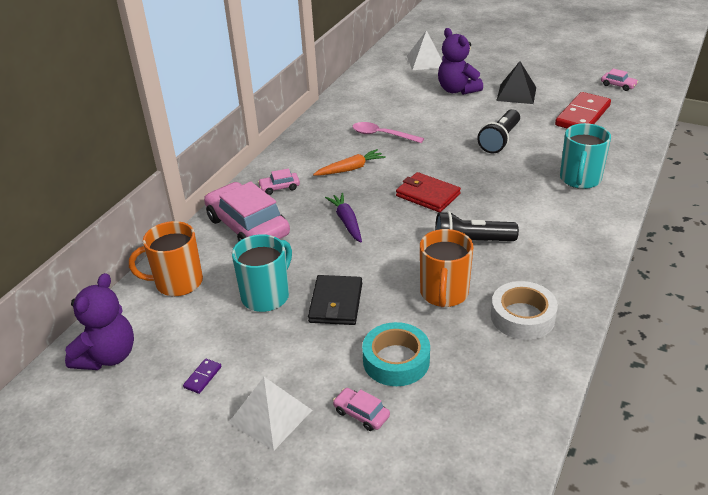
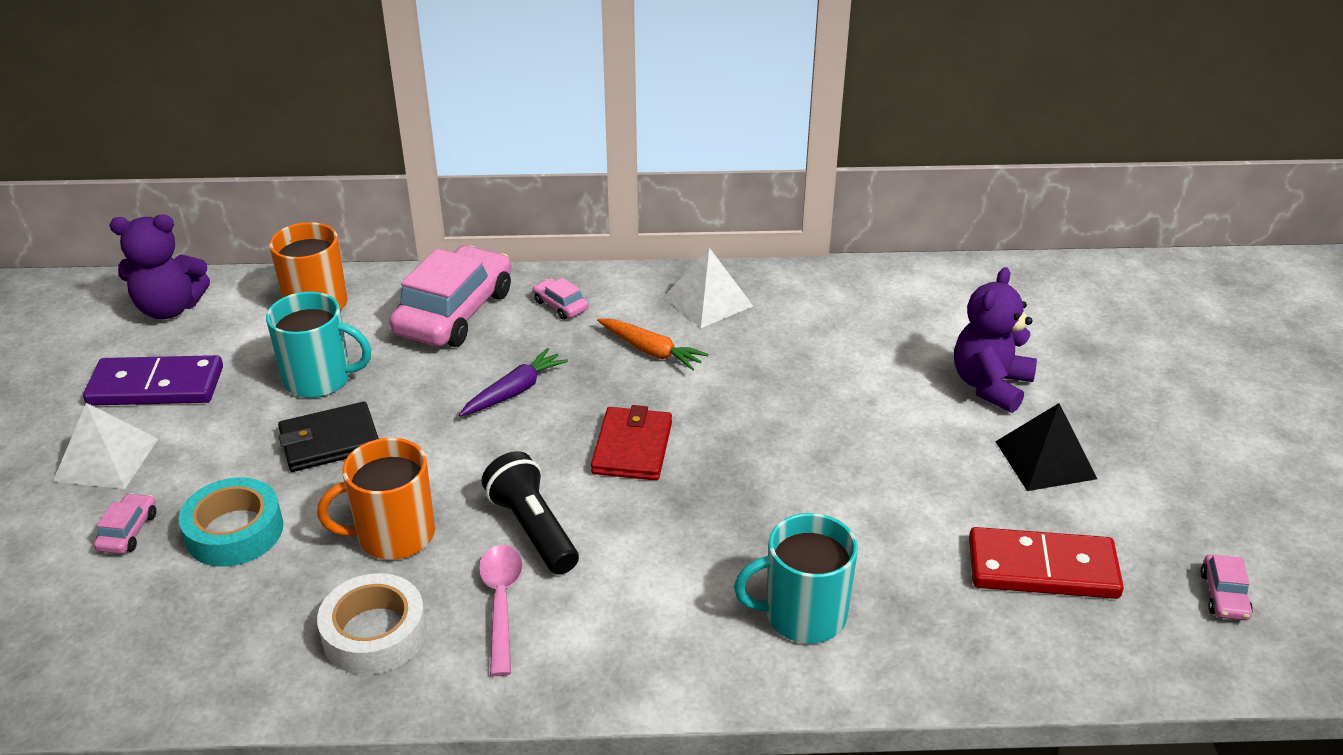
camera: 60 degrees right, 0 degrees up
(202, 377) = (156, 386): purple domino -> purple domino, size x2.48
(381, 135) = (770, 350): pink spoon -> pink spoon (501, 602)
(425, 61) = (1058, 320): white pyramid -> white pyramid (708, 301)
(500, 140) = (858, 482): black flashlight -> none

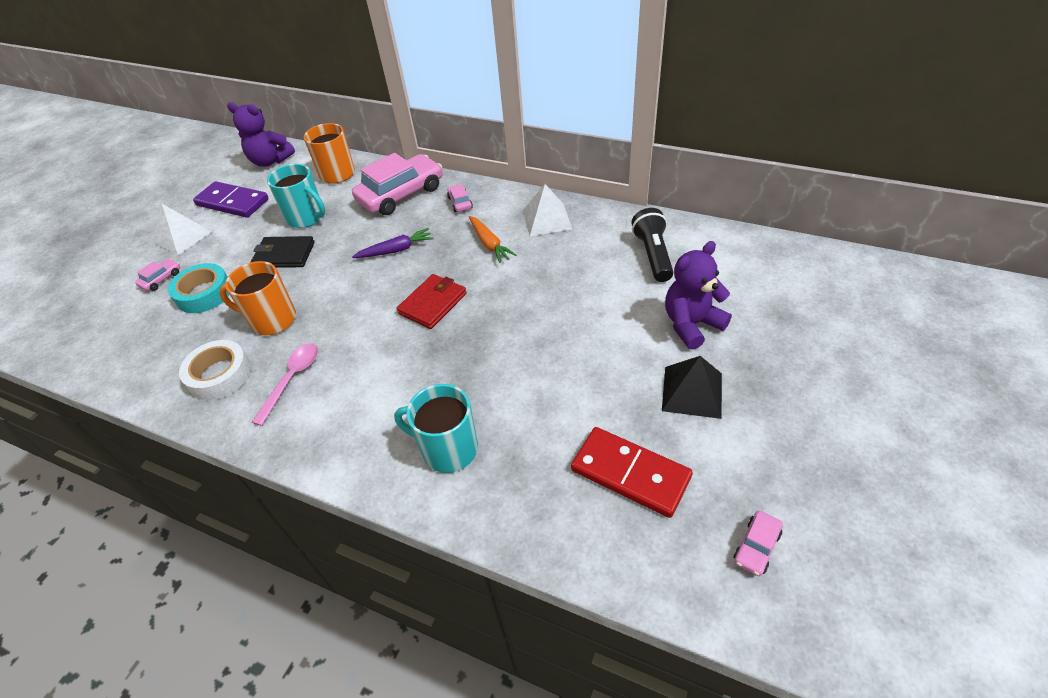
camera: 30 degrees right, 10 degrees up
(533, 529) = (342, 339): black flashlight -> black flashlight (653, 255)

